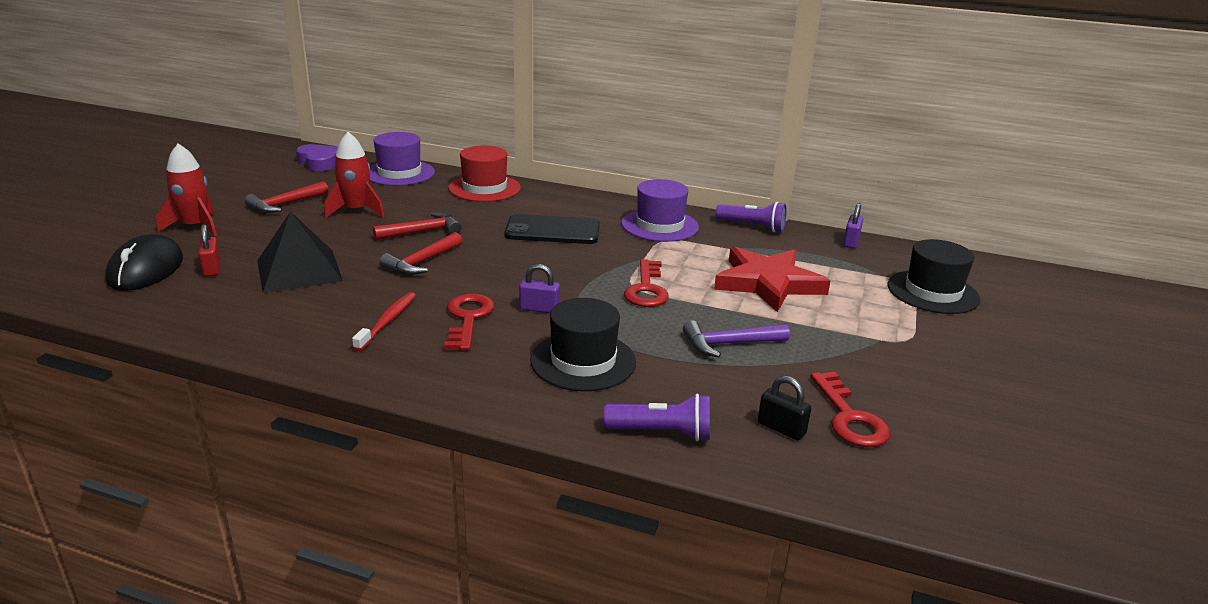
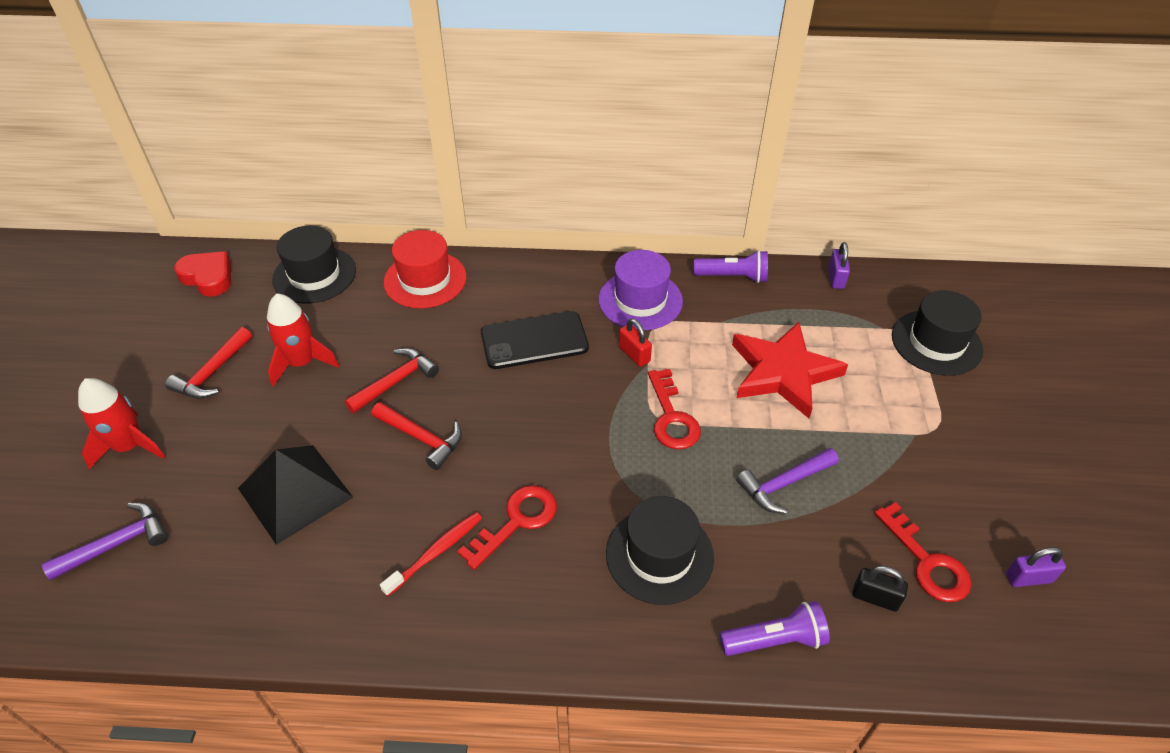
camera: 15 degrees left, 20 degrees up
(146, 269) = (117, 543): black mouse -> purple hammer
(212, 268) = (194, 518): red padlock -> red padlock (634, 354)
(319, 162) = (208, 277): purple heart -> red heart
(387, 321) = (436, 552): red toothbrush -> red toothbrush turned 45 degrees clockwise
(399, 173) = (314, 275): purple hat -> black hat
(422, 262) = (422, 438): red hammer -> red hammer turned 75 degrees counterclockwise
(468, 318) = (516, 521): red key -> red key turned 60 degrees clockwise
(539, 309) = (580, 483): purple padlock -> purple padlock (1028, 578)

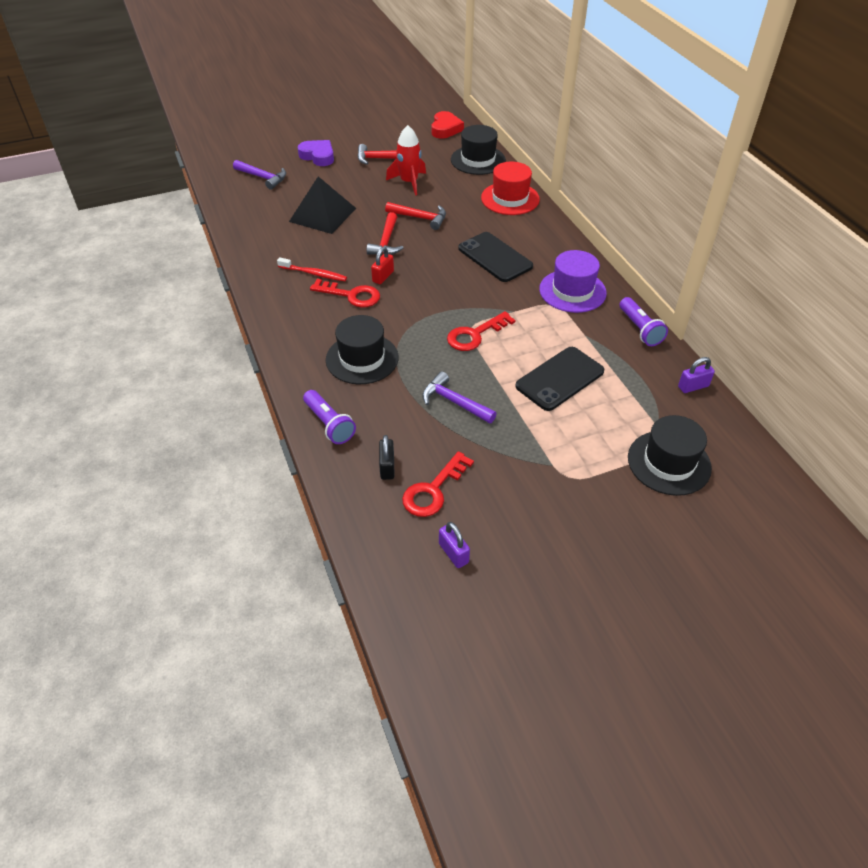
camera: 65 degrees right, 0 degrees up
(129, 446) = (318, 156): red rocket -> purple heart
(634, 354) = (518, 303): red padlock -> red padlock (383, 276)
(783, 372) = (560, 379): red star -> black phone

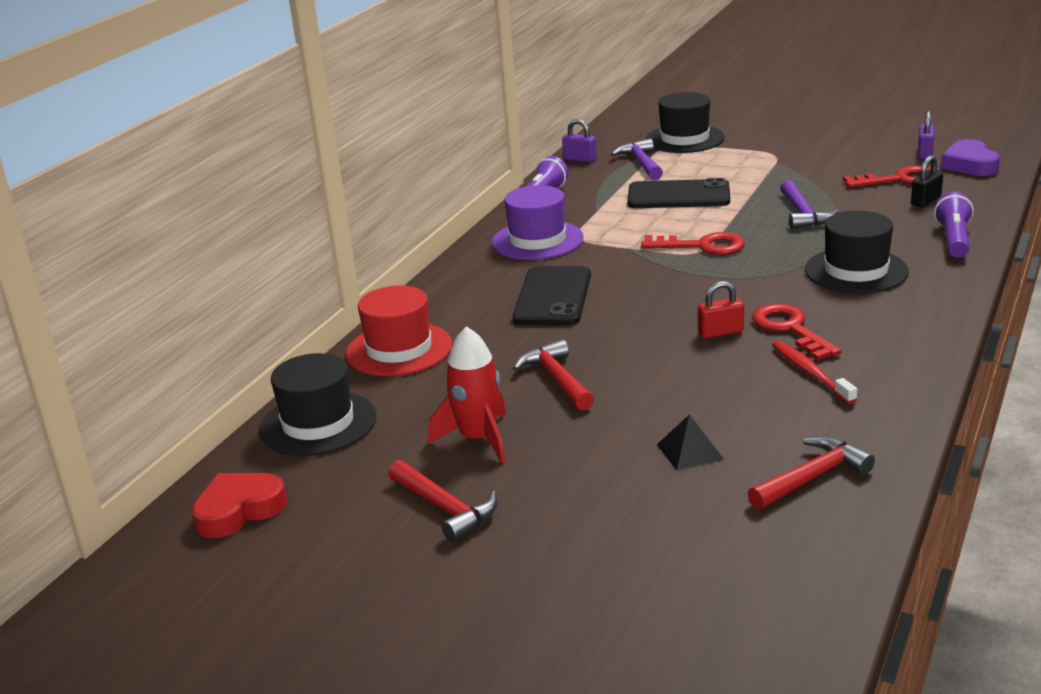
camera: 130 degrees left, 20 degrees down
(263, 178) = (708, 585): purple hammer -> purple hammer (641, 163)
(318, 156) = (540, 579): purple heart -> purple heart (969, 165)
(323, 214) = (689, 451): black pyramid -> black pyramid, size x0.49
(386, 242) = (653, 369): red hammer -> red hammer (812, 477)

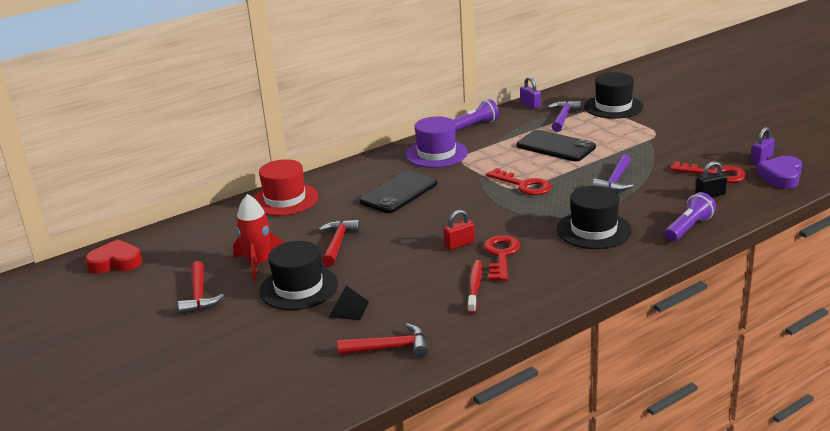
camera: 30 degrees right, 0 degrees up
(318, 423) = (200, 229): black hat -> black hat (299, 288)
(720, 332) = (459, 244): red padlock -> red padlock turned 45 degrees counterclockwise

